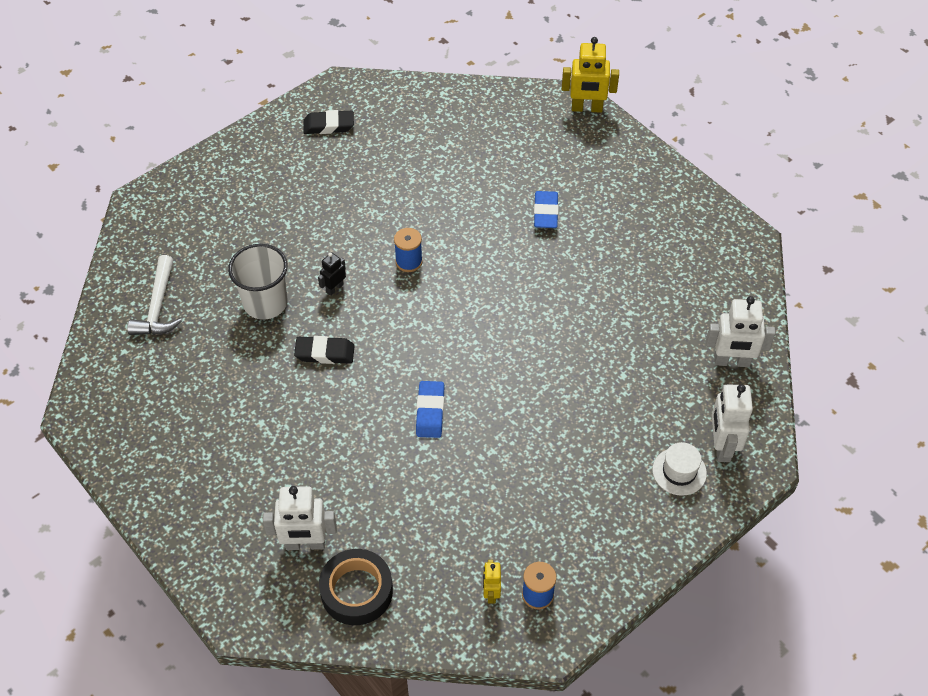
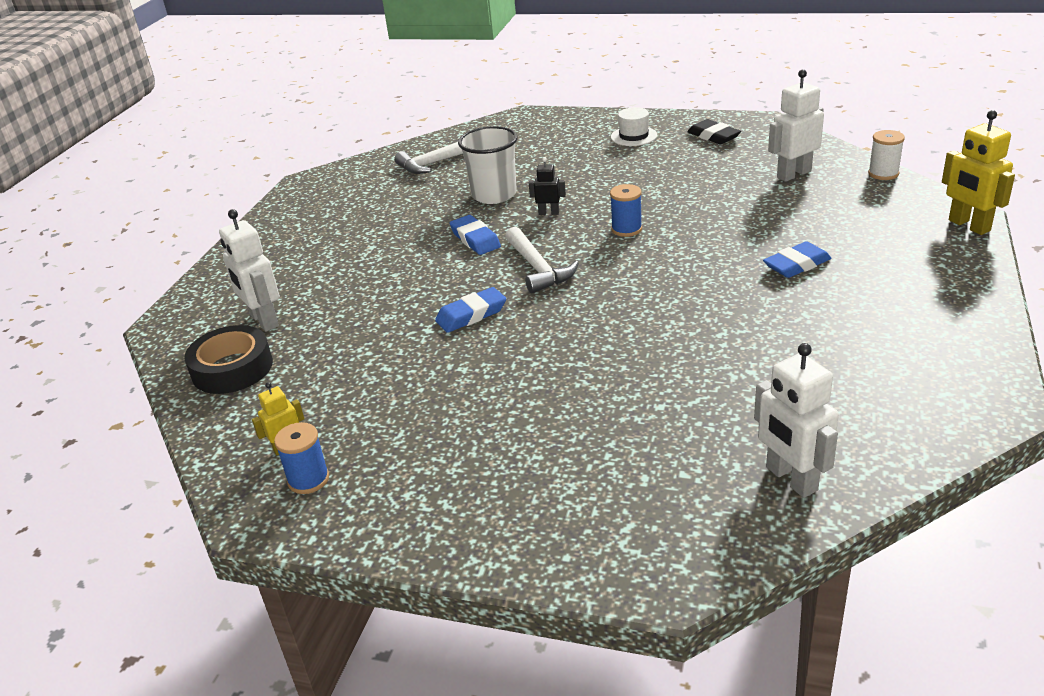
camera: 60 degrees right, 20 degrees down
(325, 353) = (475, 239): black eraser -> blue eraser
(408, 341) = (538, 268): none -> white hammer
(486, 91) = (883, 174): none -> white spool
(679, 471) = (575, 511): white hat -> white hat (633, 136)
(721, 446) = (652, 530): white robot -> white robot (793, 174)

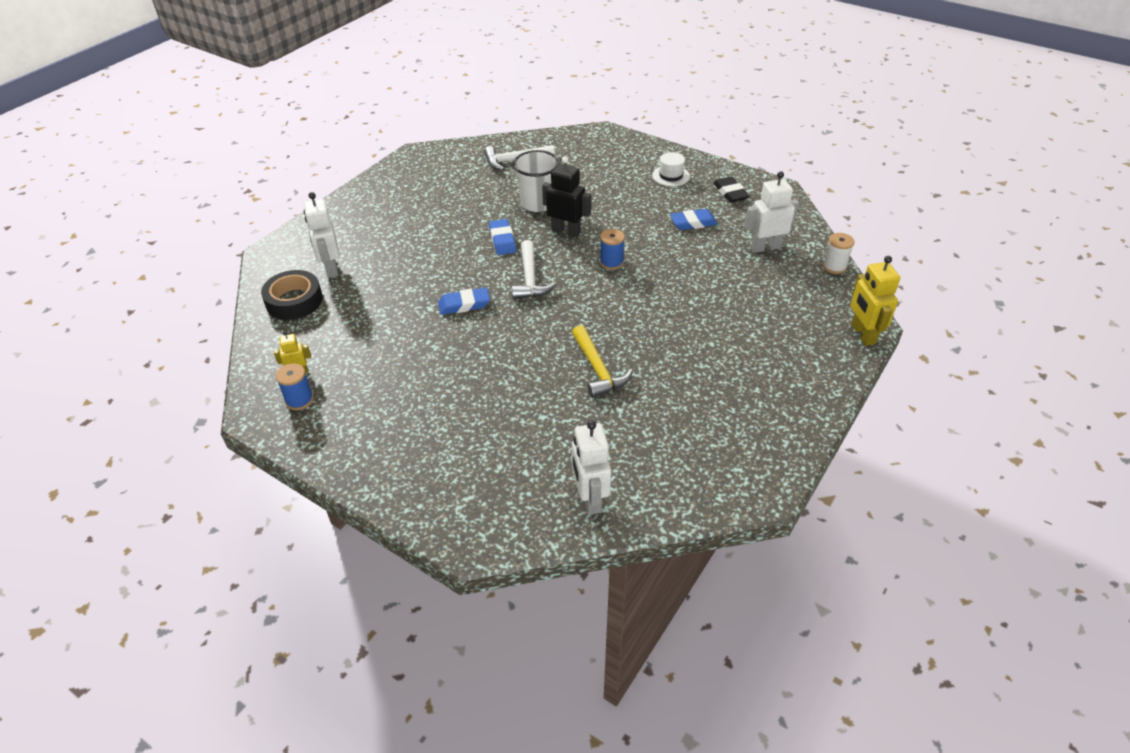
camera: 15 degrees right, 10 degrees up
(549, 213) = (566, 231): black robot -> black robot, size x1.81
(692, 337) = (598, 369): none -> yellow hammer
(796, 265) = (711, 330): blue eraser -> blue eraser (693, 223)

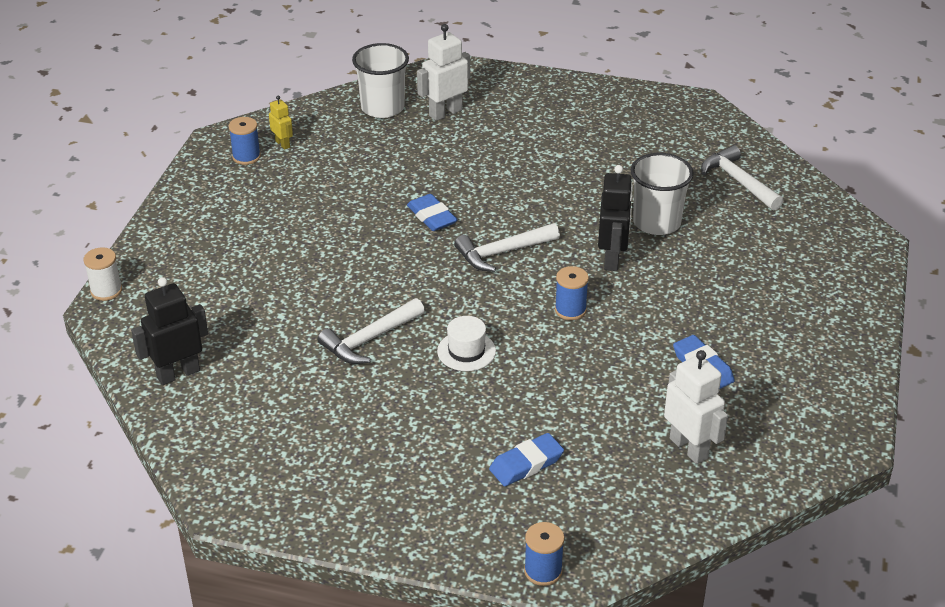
camera: 70 degrees right, 5 degrees down
(294, 301) = (382, 108): black tape -> white cup
(502, 240) = (563, 214): blue eraser -> blue eraser (526, 464)
(590, 498) = (178, 374): white robot -> black robot
(598, 369) = (369, 339): yellow hammer -> white hammer
(671, 176) = (805, 326): white hat -> white hat (466, 351)
(730, 193) = (803, 392): black eraser -> none
(834, 266) = (685, 527): white spool -> white spool (106, 291)
(862, 334) = (543, 571): yellow robot -> blue spool

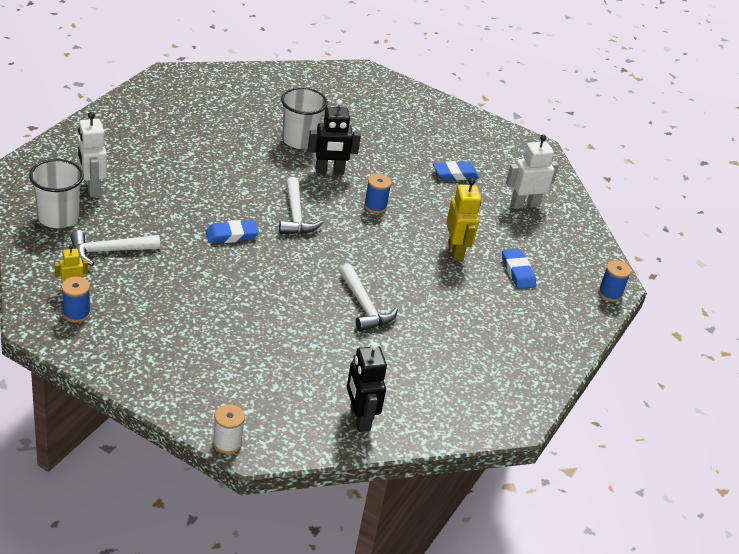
camera: 80 degrees left, 0 degrees up
(466, 351) = (397, 264): white hat -> none
(530, 397) = (456, 251): none -> yellow robot
(612, 259) = (329, 171): black robot -> black robot turned 150 degrees clockwise
(738, 181) = (274, 93): white hammer -> white hammer (109, 251)

